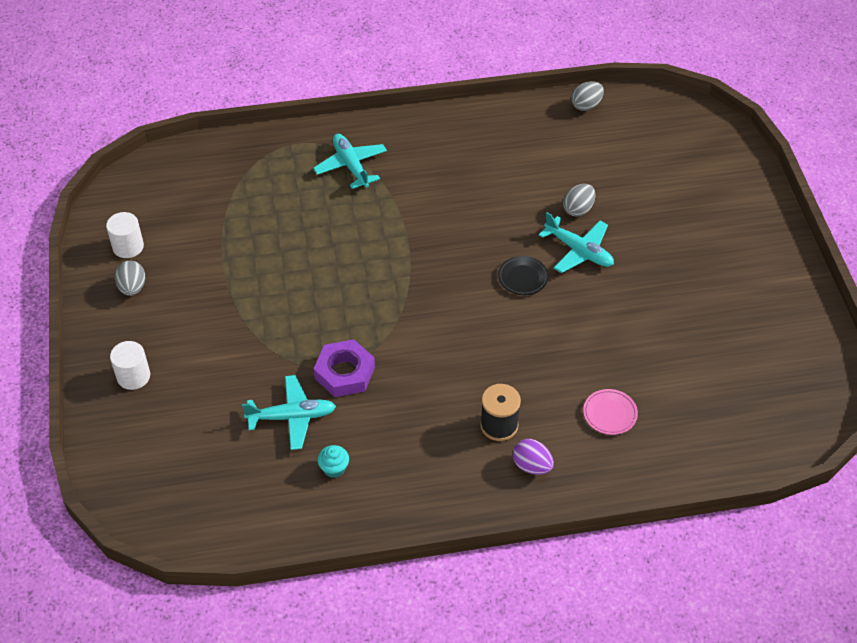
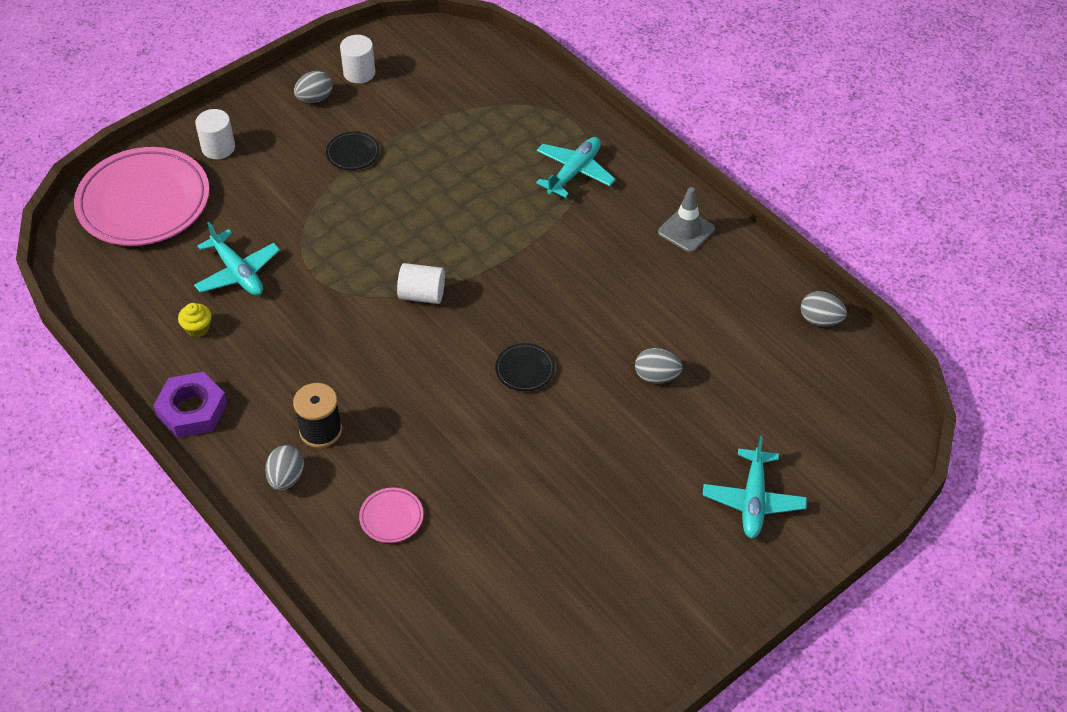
camera: 60 degrees right, 0 degrees up
(155, 454) = (144, 202): none -> pink plate
(219, 288) = (353, 153): none -> black plate
(334, 468) = (197, 328): turquoise cupcake -> yellow cupcake
(344, 373) = (312, 286): purple nut -> purple nut (192, 410)
(406, 307) = (422, 295): none -> white cylinder
(456, 133) = (686, 230): none -> grey traffic cone
(532, 466) = (286, 478): purple egg -> grey egg
(579, 251) = (596, 401): turquoise plane -> turquoise plane (753, 500)

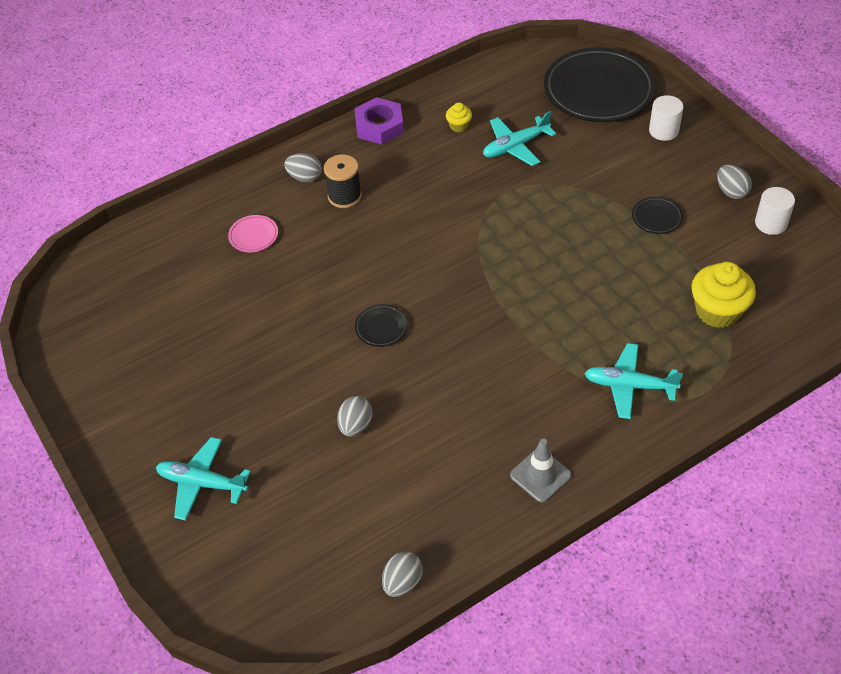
camera: 100 degrees right, 0 degrees up
(144, 202) = (598, 90): pink plate -> black plate
(422, 295) = (477, 261): white cylinder -> none
(476, 112) = (717, 311): none -> yellow cupcake
(574, 172) = (629, 386): turquoise plane -> turquoise plane turned 150 degrees clockwise

